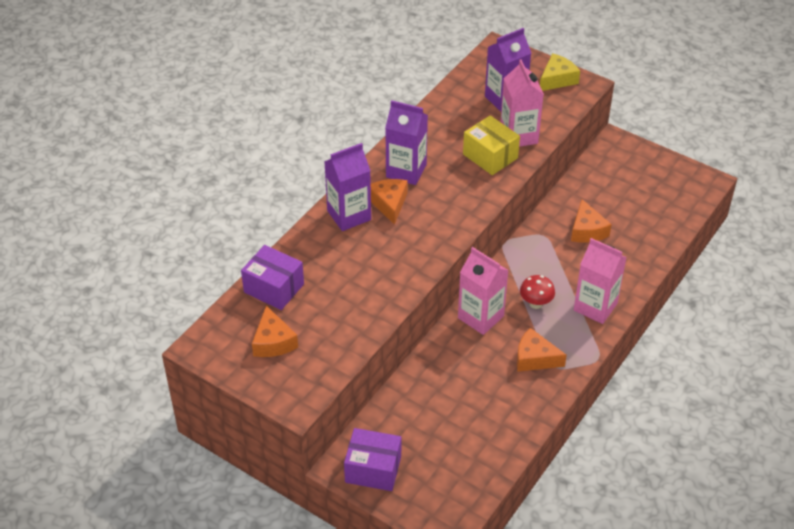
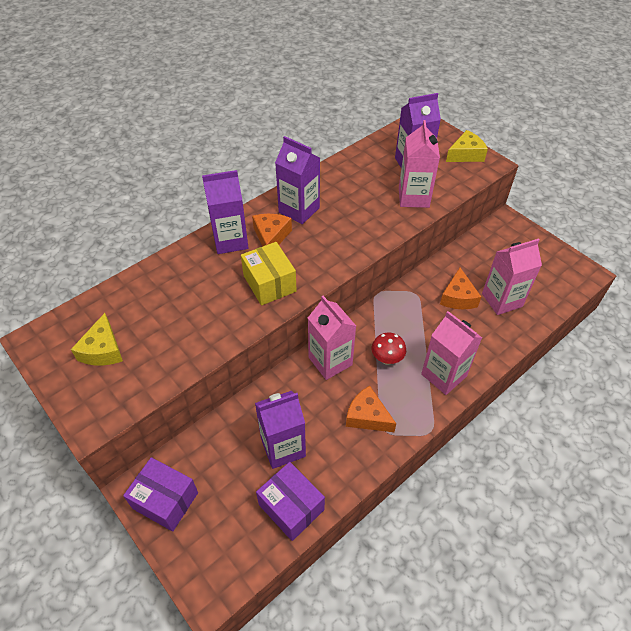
camera: 15 degrees right, 5 degrees up
(273, 342) = (103, 350): orange cheese -> yellow cheese
(274, 288) = (130, 296): purple box -> purple box (291, 507)
(465, 402) = (283, 447): none -> purple carton
(490, 156) = (380, 211): yellow box -> yellow box (269, 283)
(631, 224) = (502, 300): none -> pink carton

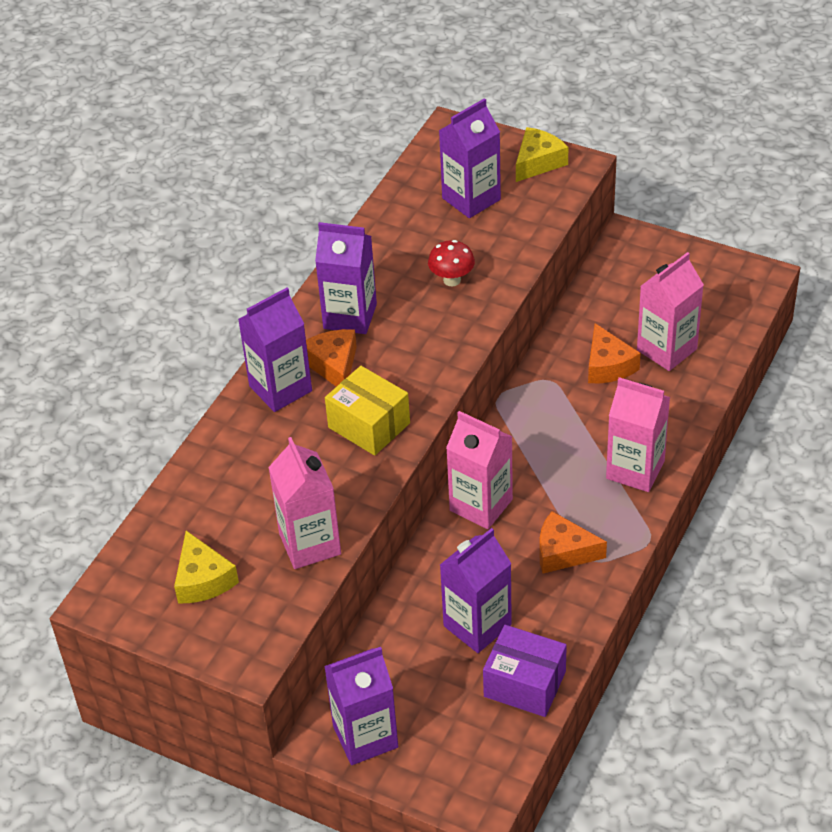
camera: 20 degrees left, 5 degrees down
(165, 500) = (365, 737): purple box -> purple carton
(387, 359) = (553, 476): red mushroom -> red mushroom (452, 280)
(413, 197) = (497, 247): pink carton -> pink carton (310, 544)

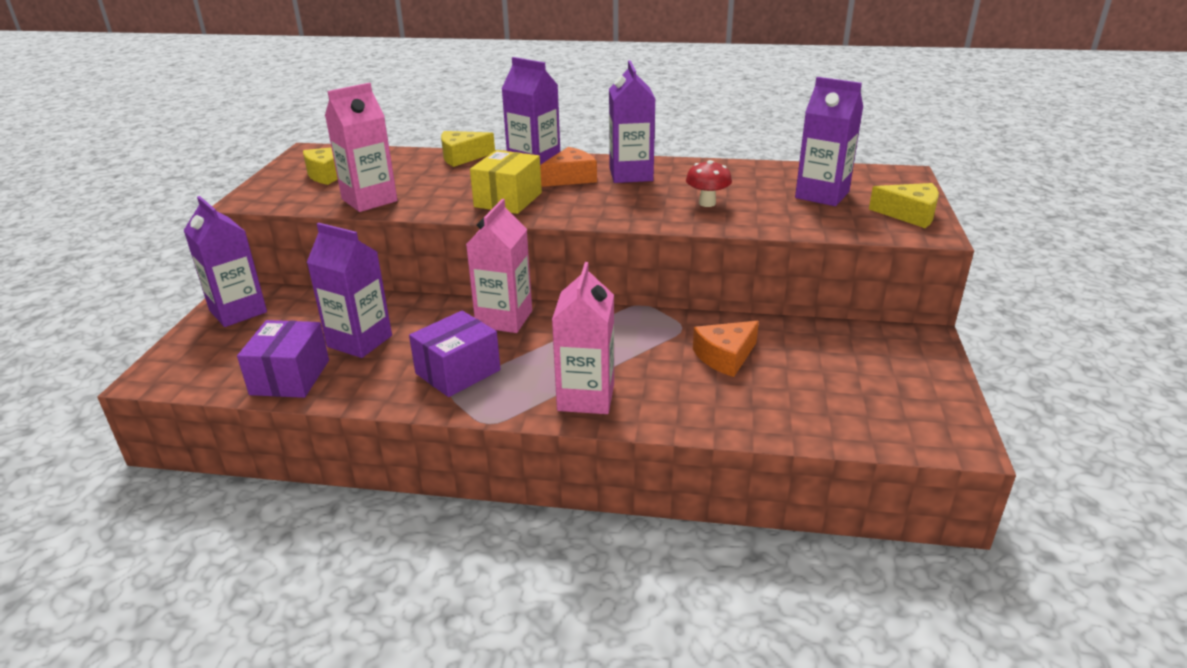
camera: 70 degrees right, 15 degrees down
(214, 448) = (462, 157): none -> yellow cheese
(563, 552) = (458, 372): orange cheese -> purple box
(666, 349) = (777, 390): pink carton -> none

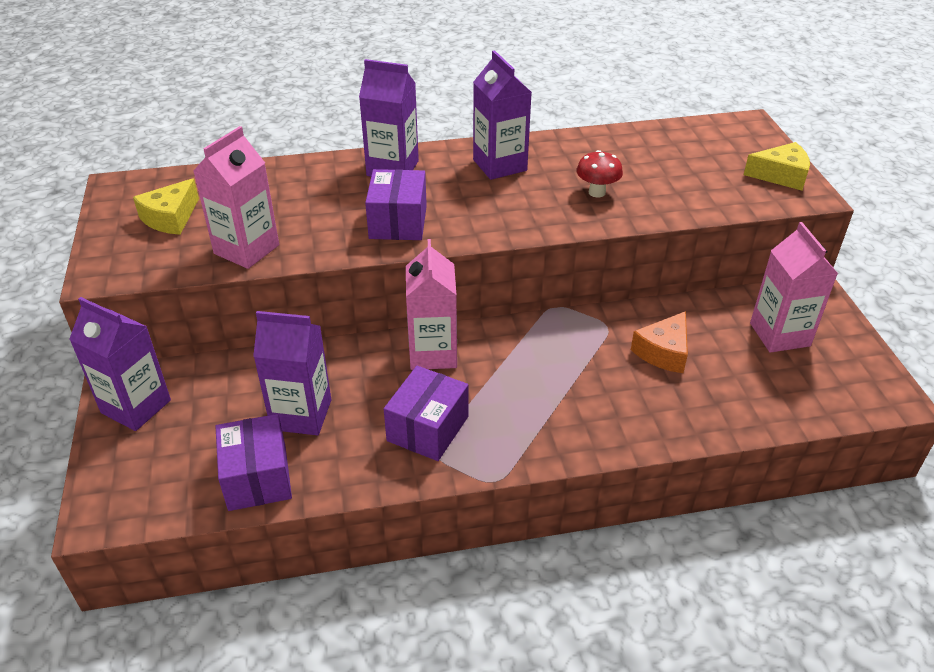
camera: 20 degrees left, 10 degrees up
(462, 157) = (305, 167): yellow cheese -> none
(508, 200) = (398, 222): yellow box -> purple box
(570, 178) = (442, 180): orange cheese -> none
(586, 397) = (567, 428): pink carton -> pink carton (779, 334)
(822, 195) = (693, 163): purple carton -> none

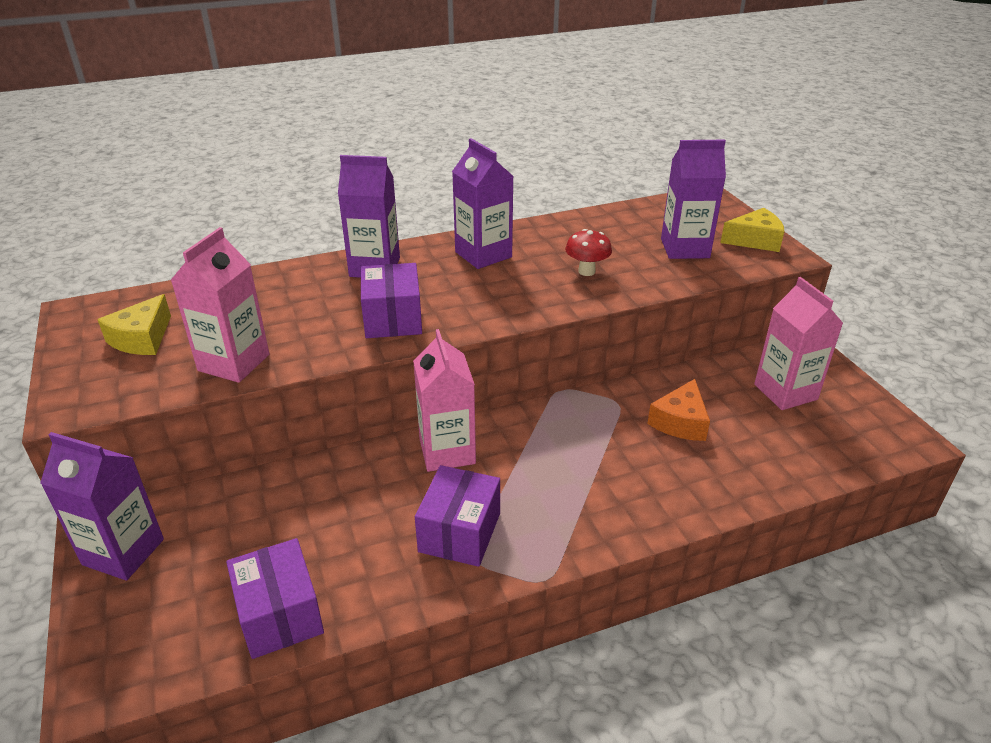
camera: 10 degrees left, 5 degrees down
(301, 414) = (317, 536): purple carton -> purple carton (685, 248)

